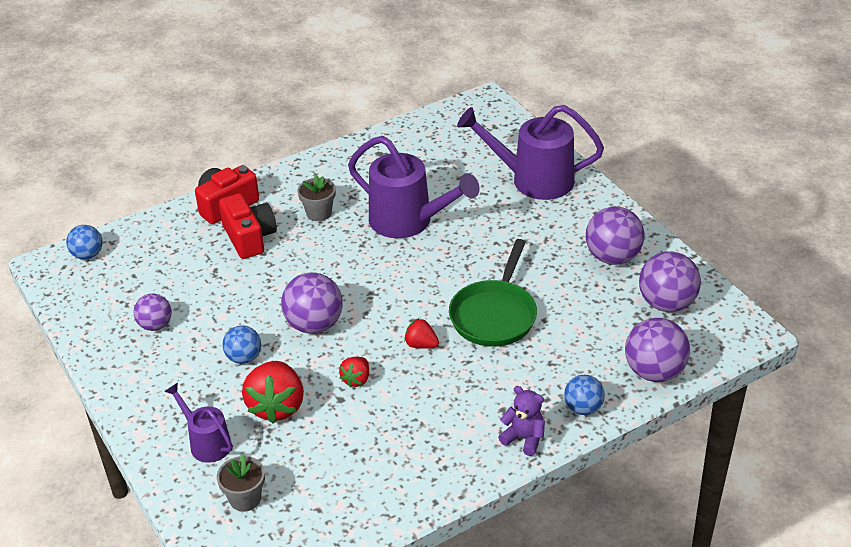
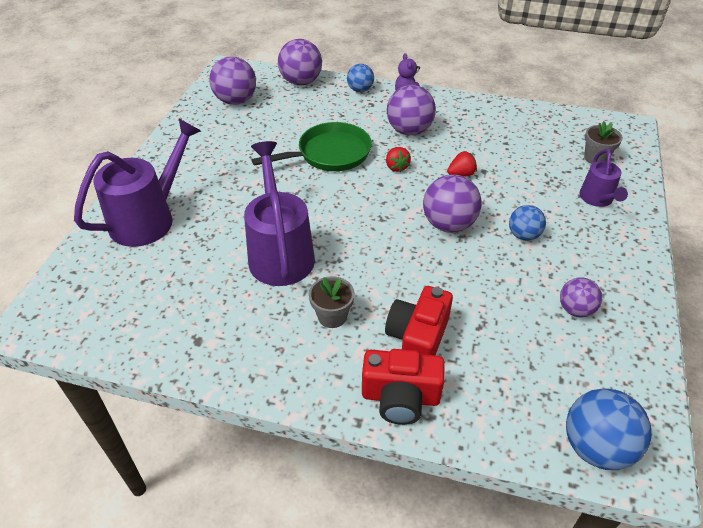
camera: 135 degrees left, 5 degrees up
(87, 255) = (596, 447): blue ball -> blue ball, size x1.63
(276, 406) = (530, 191): red strawberry -> none
(532, 180) = (150, 218): purple watering can -> purple watering can turned 105 degrees counterclockwise
(612, 257) = (211, 137): purple ball -> purple ball (409, 130)

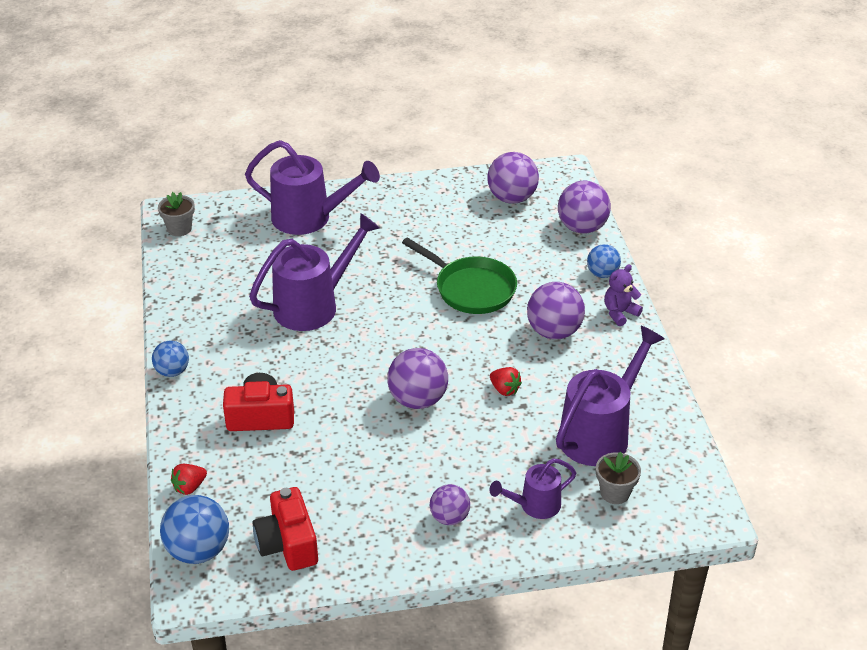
camera: 65 degrees right, 5 degrees down
(332, 316) = (258, 360): grey flower pot -> grey flower pot (179, 229)
(396, 167) = (483, 340): red strawberry -> red strawberry (189, 487)
(400, 397) = (194, 423): red camera -> red camera (288, 544)
(523, 235) = (435, 457): blue ball -> blue ball (172, 371)
(531, 144) = (600, 432): none -> purple watering can
(575, 309) = (350, 513): purple ball -> purple ball (449, 517)

